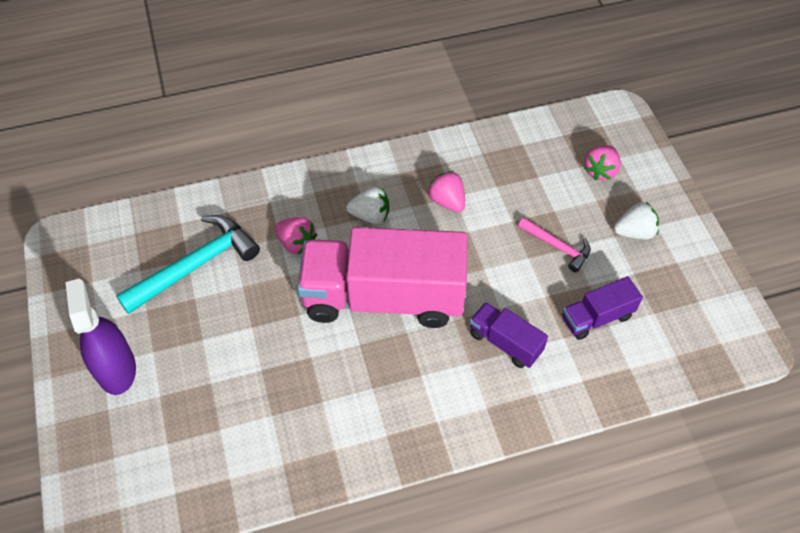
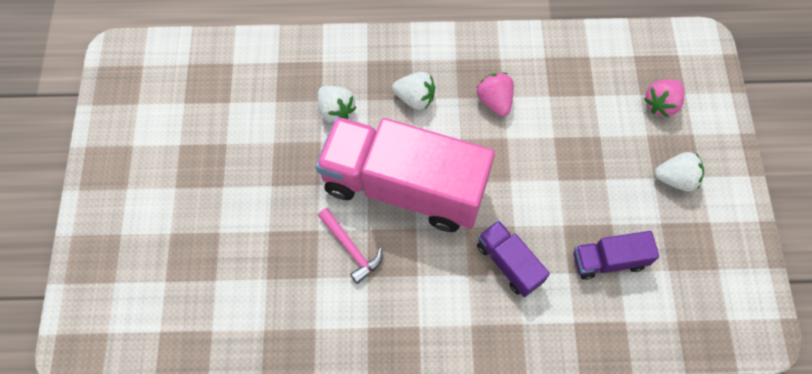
camera: 15 degrees right, 10 degrees up
(116, 368) = (138, 196): purple spray bottle -> none
(196, 265) = (236, 110): turquoise hammer -> none
(296, 243) = (336, 111): pink strawberry -> white strawberry
(557, 247) = (591, 176): pink hammer -> pink hammer (351, 248)

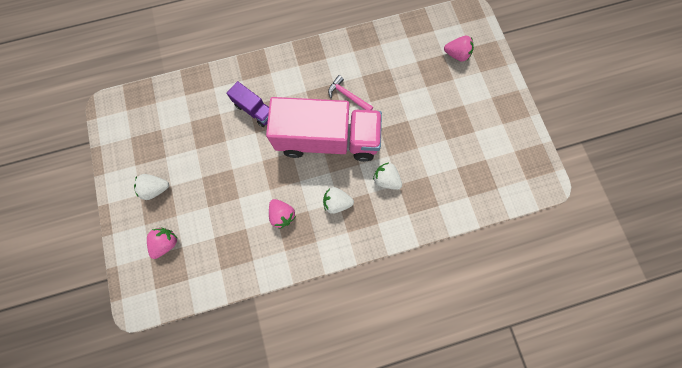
camera: 165 degrees right, 10 degrees up
(144, 274) = (456, 55): none -> pink strawberry
(609, 260) = (196, 126): purple truck -> none

